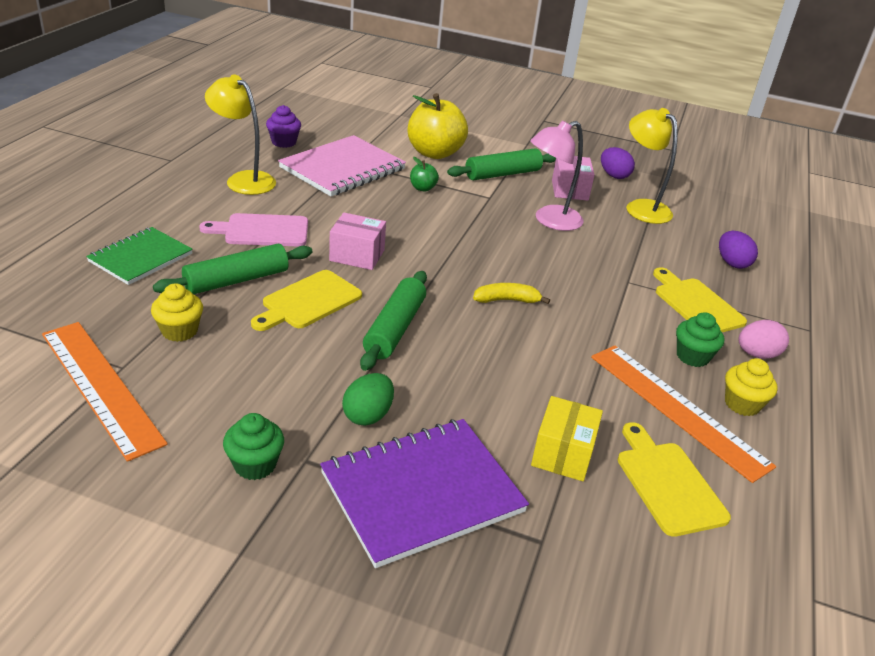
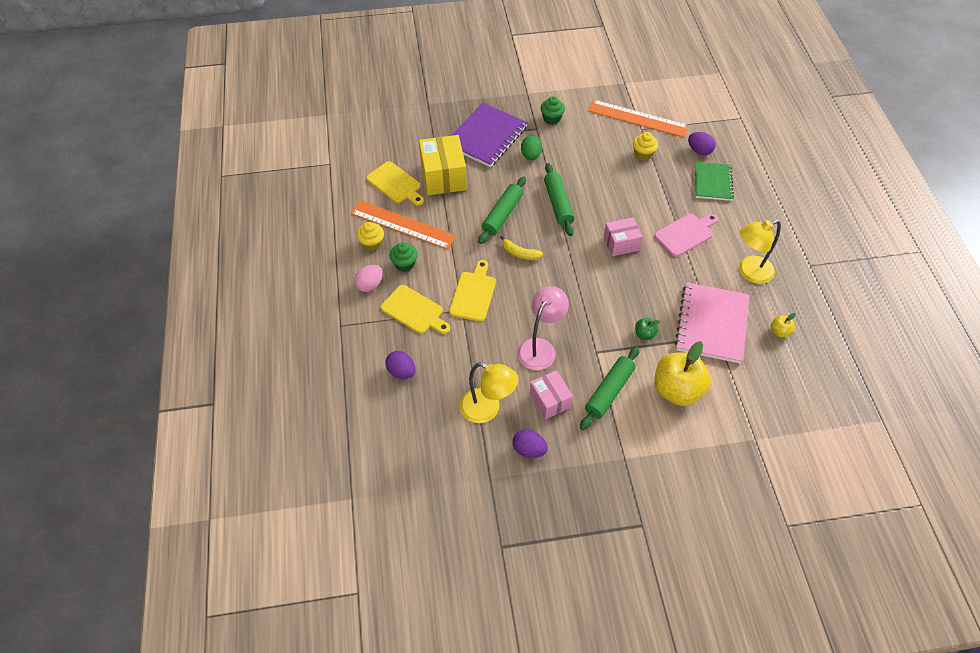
camera: 155 degrees right, 20 degrees up
(90, 297) = (699, 151): none -> purple egg
(237, 280) = (655, 193): green rolling pin -> green rolling pin (502, 215)
(243, 180) = (749, 272): yellow lamp -> yellow lamp turned 150 degrees clockwise
(284, 142) = (779, 331): purple cupcake -> yellow apple
(308, 301) = (611, 199): yellow cutting board -> yellow cutting board (473, 294)
(506, 300) = (520, 253): yellow banana -> yellow banana turned 60 degrees clockwise
(562, 454) = (443, 177): yellow box -> yellow box, size x1.61

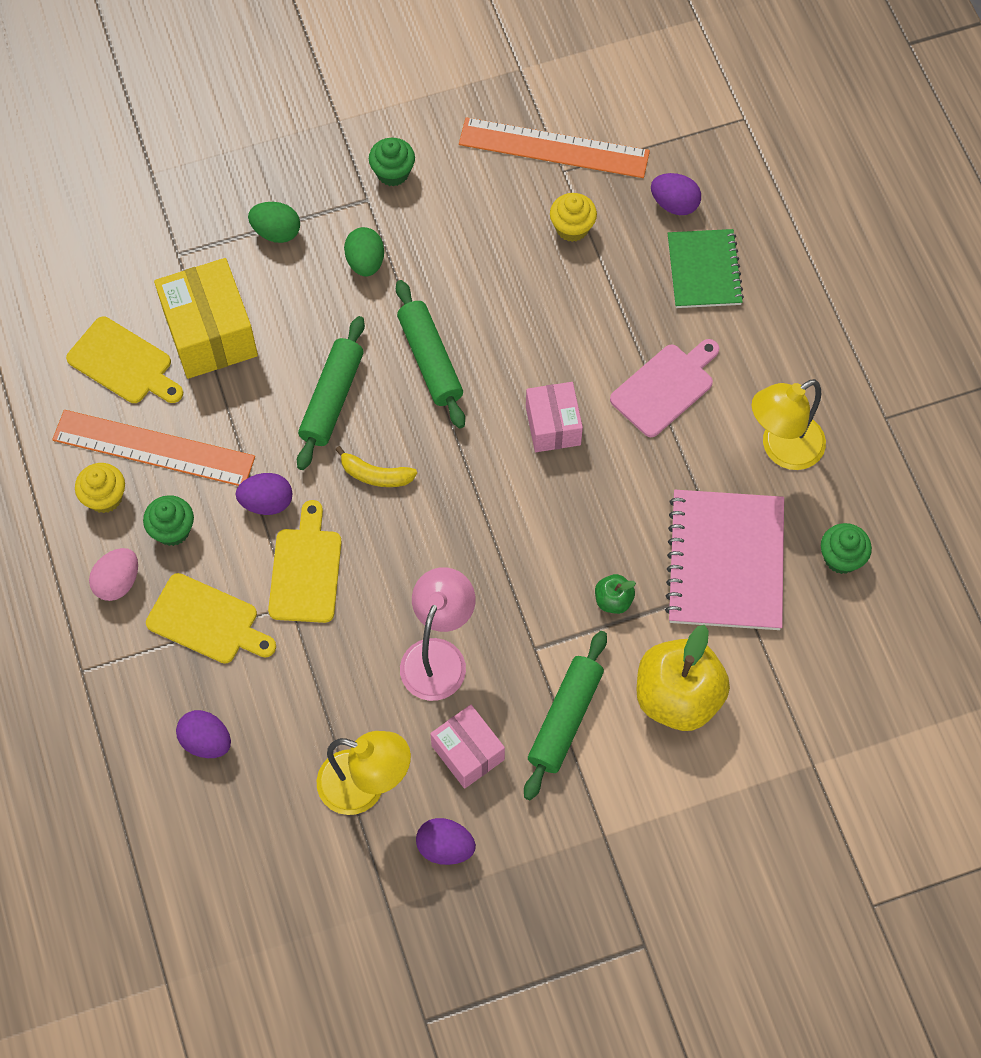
camera: 10 degrees left, 10 degrees up
(458, 258) = (267, 502): none -> purple egg
(486, 137) = (276, 232): purple notebook -> green egg
(621, 243) = (553, 426): pink box -> pink box turned 75 degrees counterclockwise
(779, 331) = (841, 558): yellow apple -> green cupcake

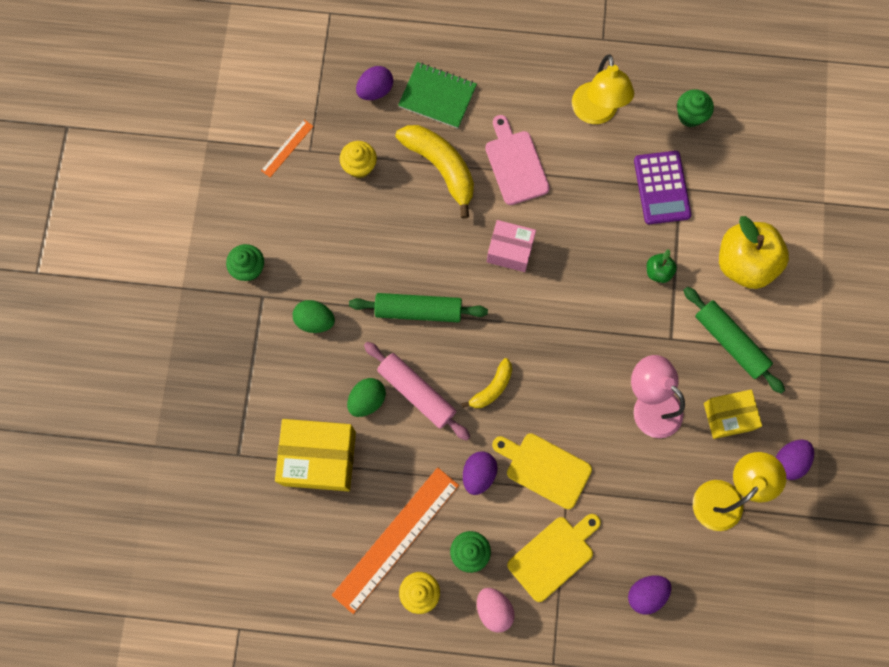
camera: 65 degrees left, 10 degrees up
(123, 363) = (313, 533): yellow cutting board -> none
(276, 232) = (256, 374): green egg -> green egg (367, 400)
(332, 399) = (416, 392): green rolling pin -> pink rolling pin
(468, 752) = (728, 416): pink box -> yellow box
(554, 148) = (287, 148): orange ruler -> orange ruler, size x0.46
(617, 311) = (441, 167): none -> yellow banana
(725, 562) = (661, 188): pink notebook -> purple calculator

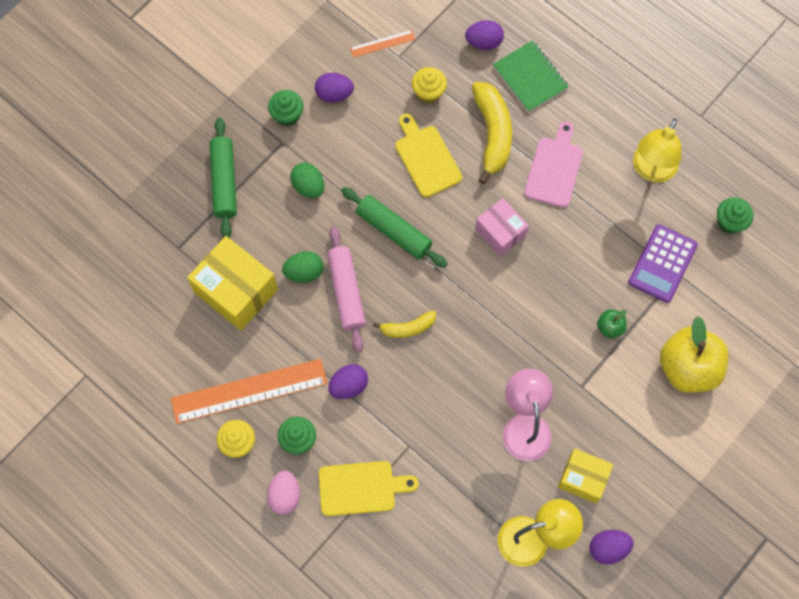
camera: 35 degrees right, 5 degrees down
(544, 469) = (403, 417): yellow cutting board -> yellow cutting board (426, 158)
(646, 594) = (413, 568): purple egg -> purple egg (334, 94)
(730, 342) = (629, 422): green rolling pin -> green rolling pin (224, 182)

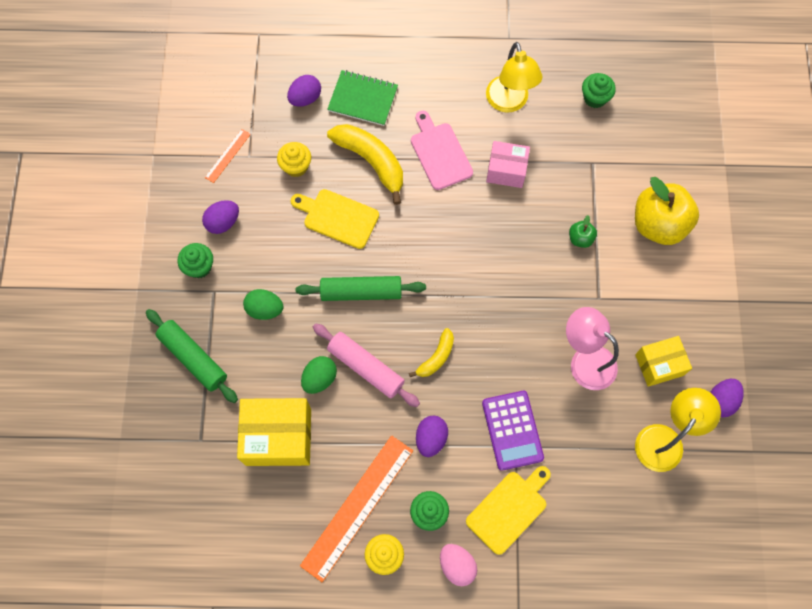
camera: 40 degrees left, 0 degrees up
(500, 232) = (441, 231): pink box -> pink box (506, 170)
(662, 263) = (575, 163): purple calculator -> purple calculator (512, 430)

